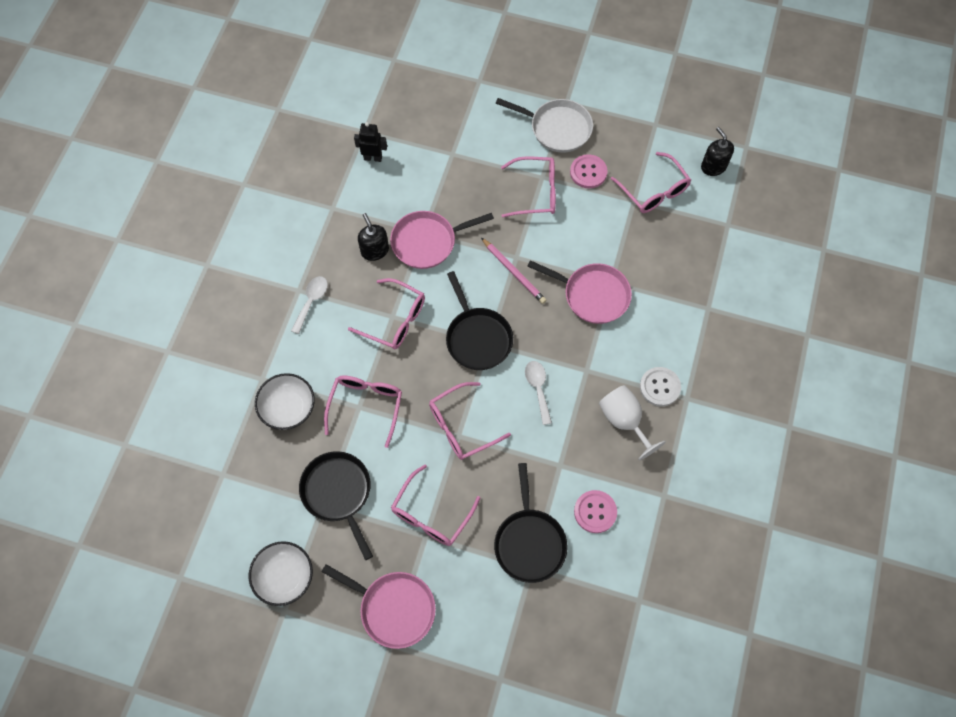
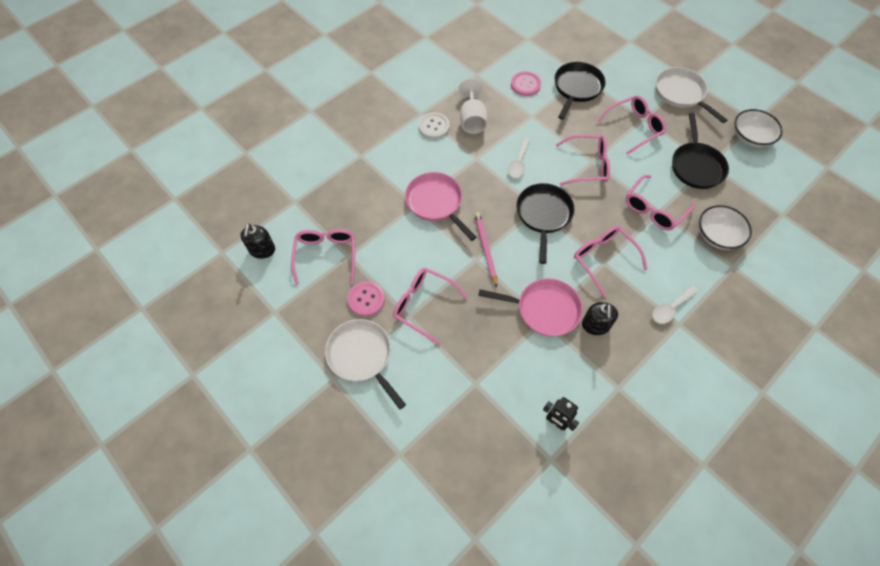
camera: 150 degrees left, 5 degrees down
(393, 608) = (681, 94): pink pan -> white pan

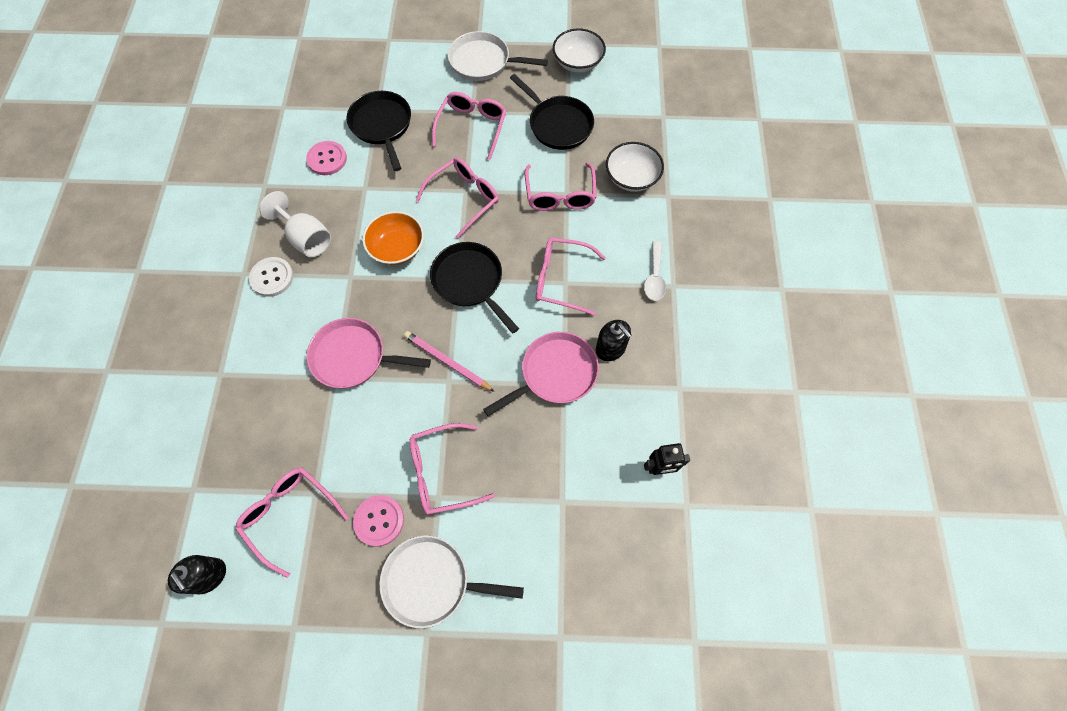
camera: 45 degrees left, 5 degrees up
(518, 163) = (397, 248): white spoon -> orange bowl

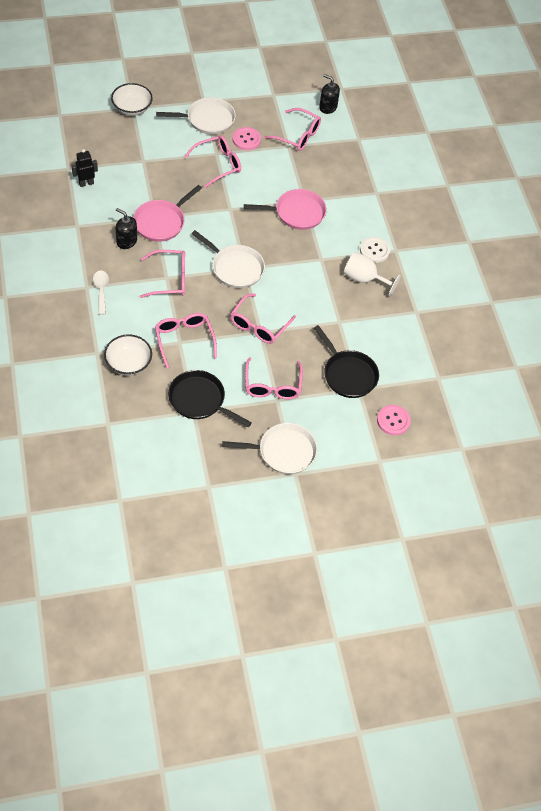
camera: 160 degrees right, 10 degrees down
(327, 159) = (379, 339): pink button -> pink button (393, 421)
(397, 248) = (296, 282): orange bowl -> none
(447, 362) = (234, 219): pink pencil -> none
(470, 282) = (235, 268): black pan -> white pan
(577, 63) = (195, 466): white bowl -> white bowl (132, 108)

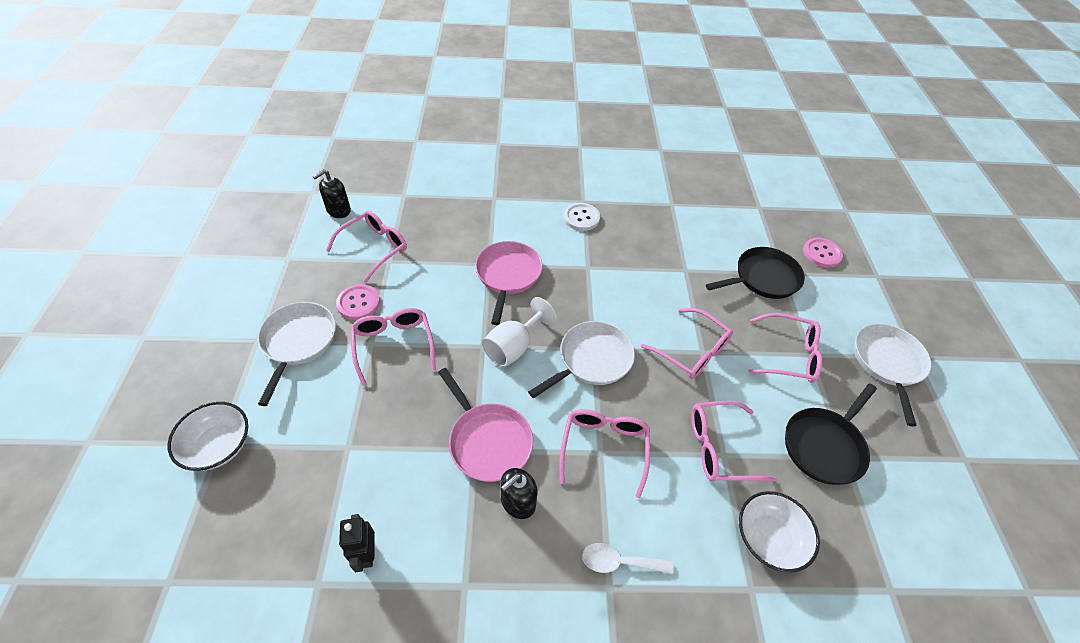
camera: 75 degrees left, 5 degrees down
(364, 279) = (623, 235): white goblet -> white goblet (513, 347)

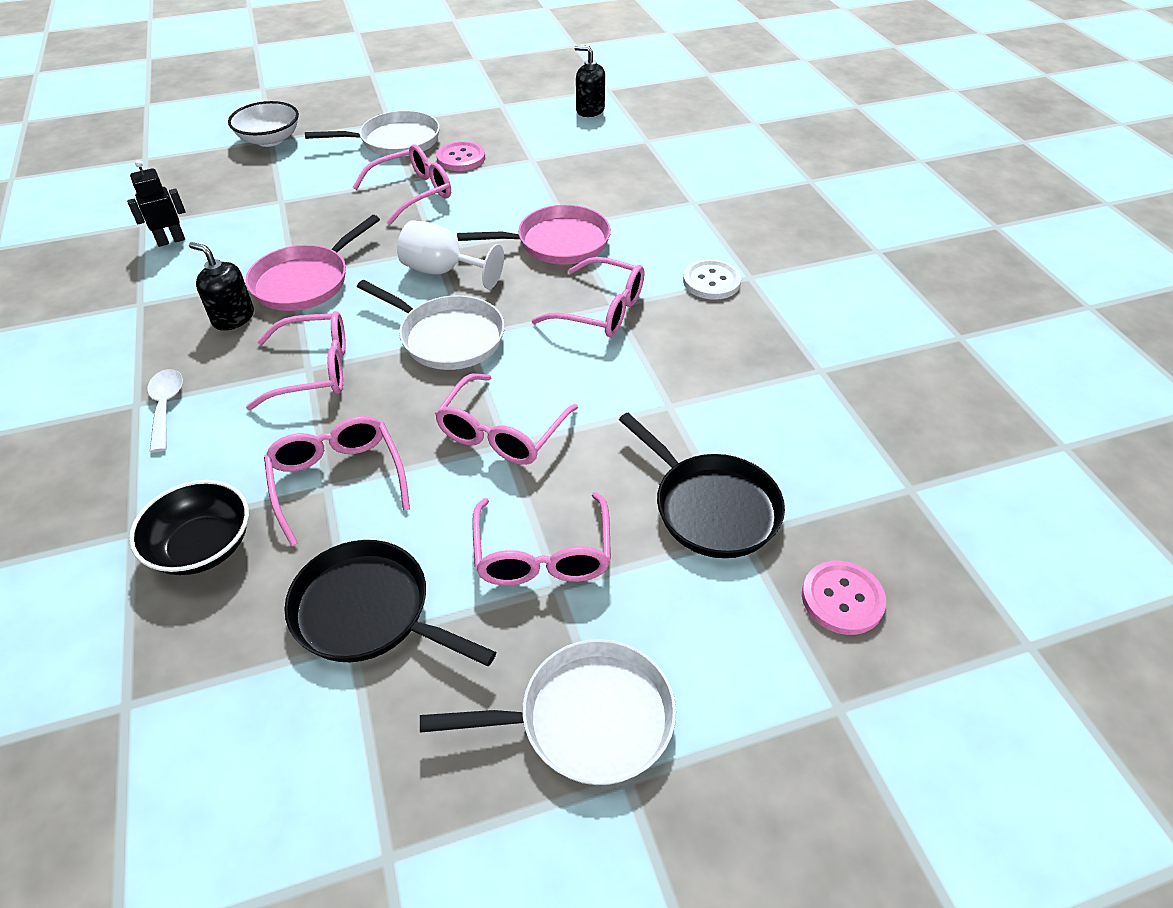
camera: 75 degrees right, 5 degrees down
(374, 248) = (545, 145): pink glasses -> pink glasses (600, 310)
(768, 538) = (203, 546): white bowl -> black bowl

